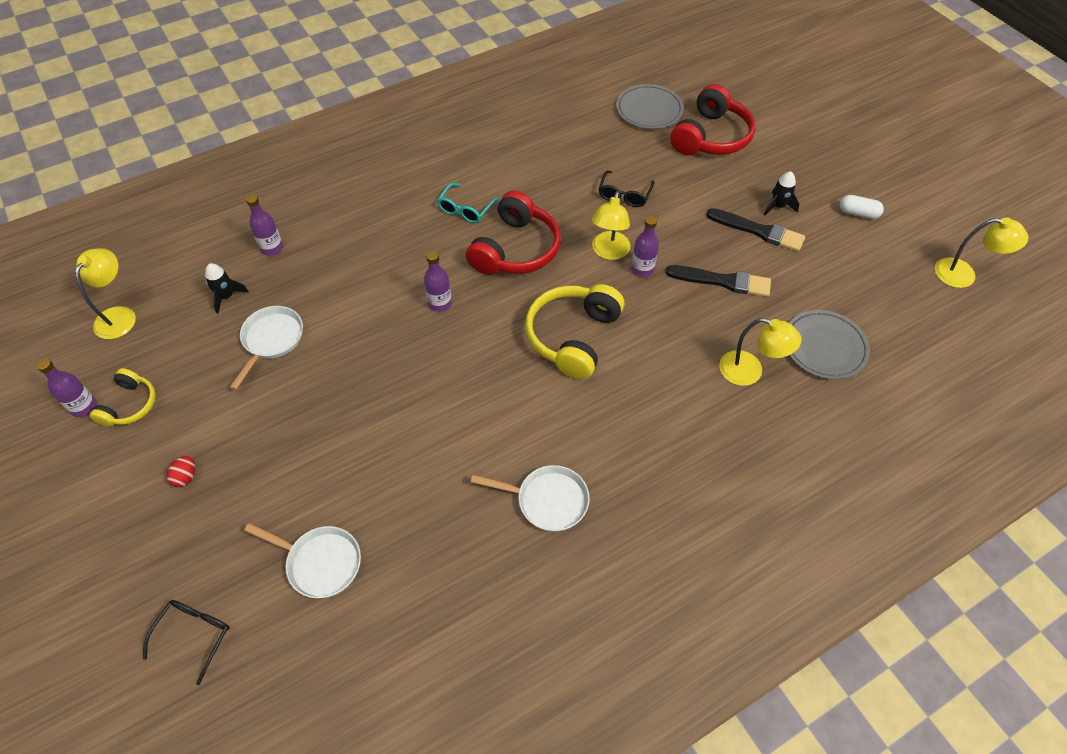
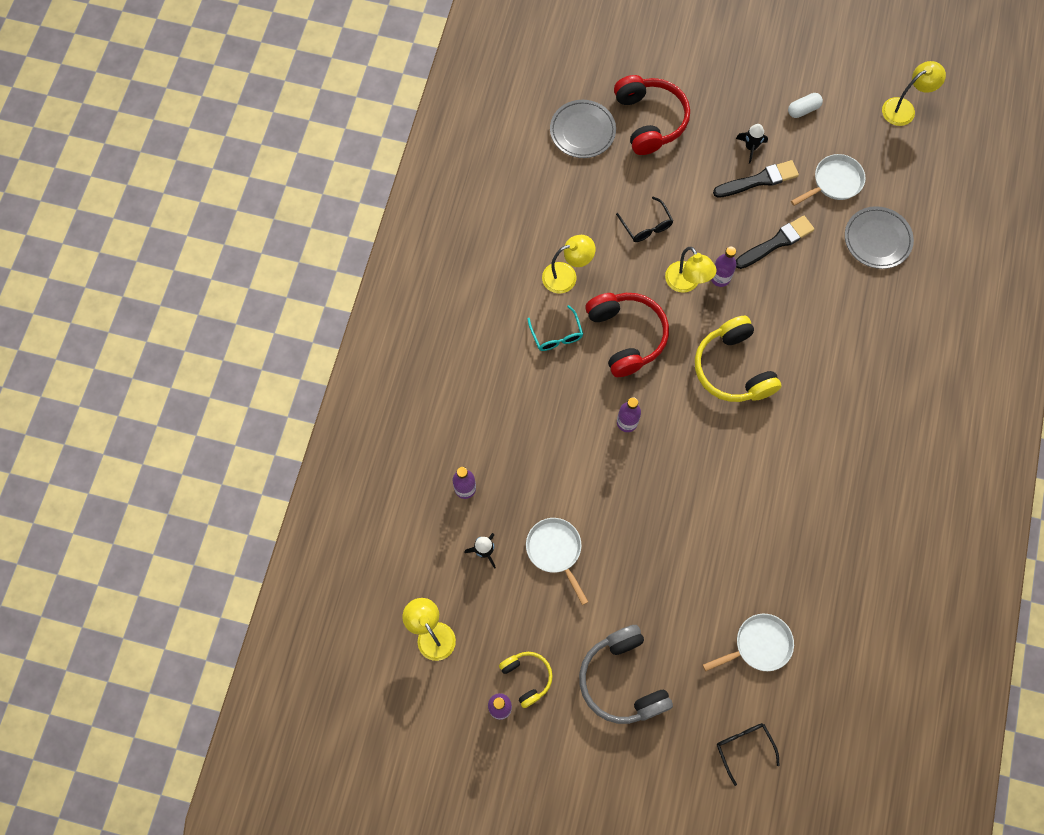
camera: 45 degrees left, 15 degrees up
(186, 477) = (622, 680): red egg -> grey headphones
(547, 500) = (833, 488): white pan -> white pan (834, 182)
(749, 372) = (854, 297): yellow lamp -> yellow lamp (566, 275)

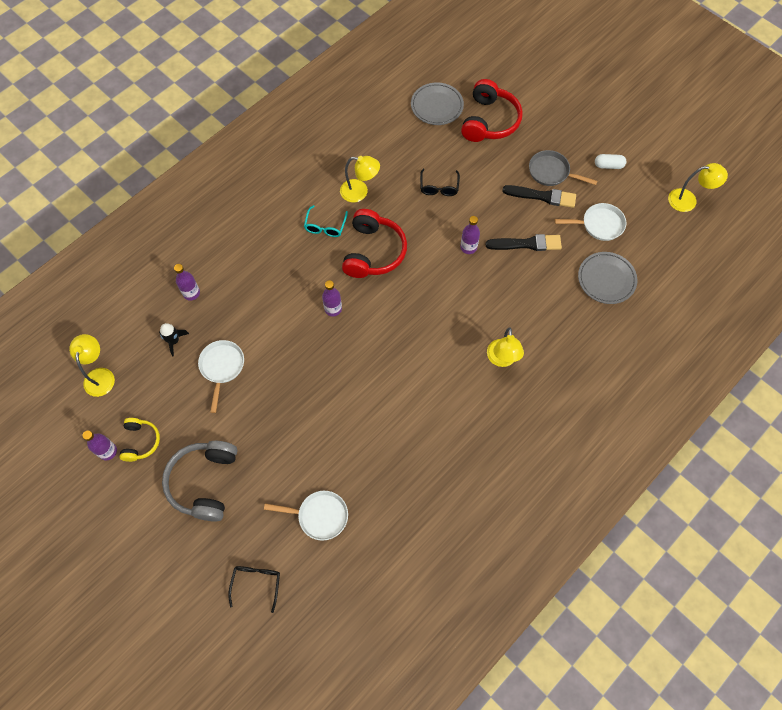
camera: 30 degrees right, 5 degrees down
(686, 283) = (441, 238): yellow lamp -> yellow lamp (502, 359)
(733, 369) = (435, 313): yellow headphones -> none
(750, 147) = (551, 172): black rocket -> grey pan

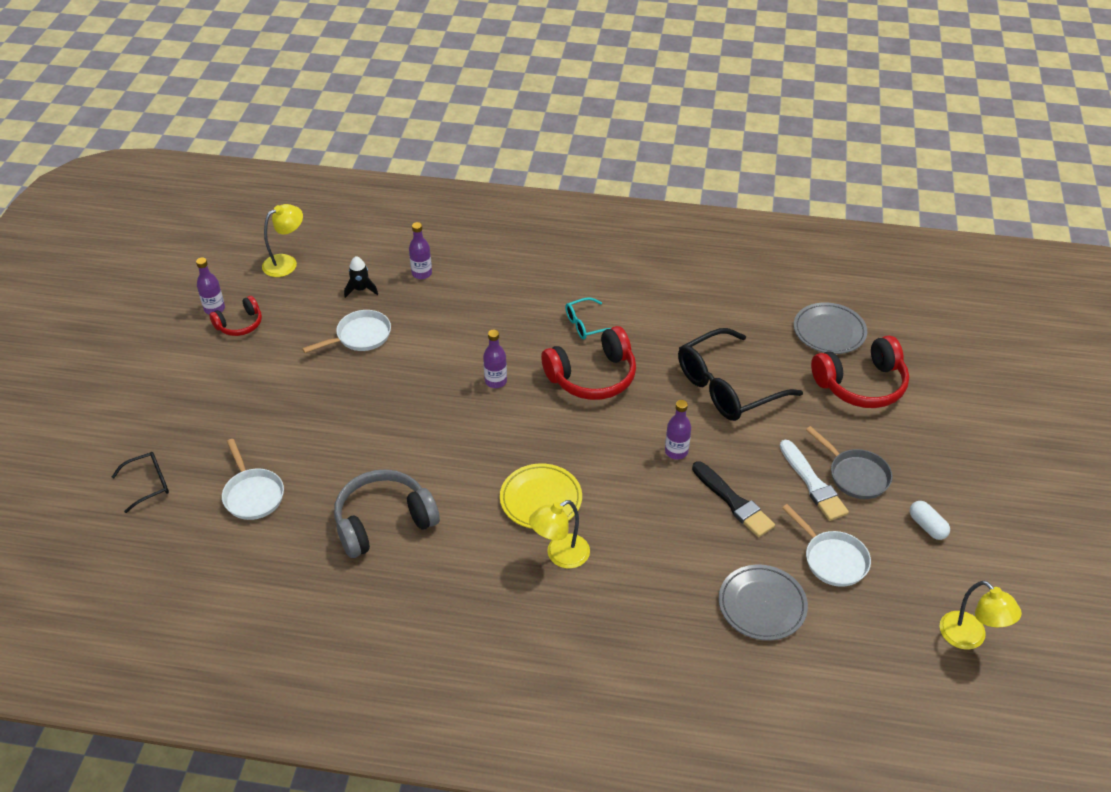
camera: 55 degrees right, 20 degrees down
(141, 441) = (240, 324): yellow headphones -> red headphones
(204, 482) = (229, 389): grey headphones -> grey headphones (383, 521)
(360, 192) = (654, 328): yellow lamp -> none
(439, 187) = (727, 387): black glasses -> black glasses, size x2.02
(451, 343) = (541, 499): none -> yellow plate
(542, 196) = (813, 484): black brush -> white brush
(551, 172) = (855, 475): grey pan -> grey pan turned 150 degrees clockwise

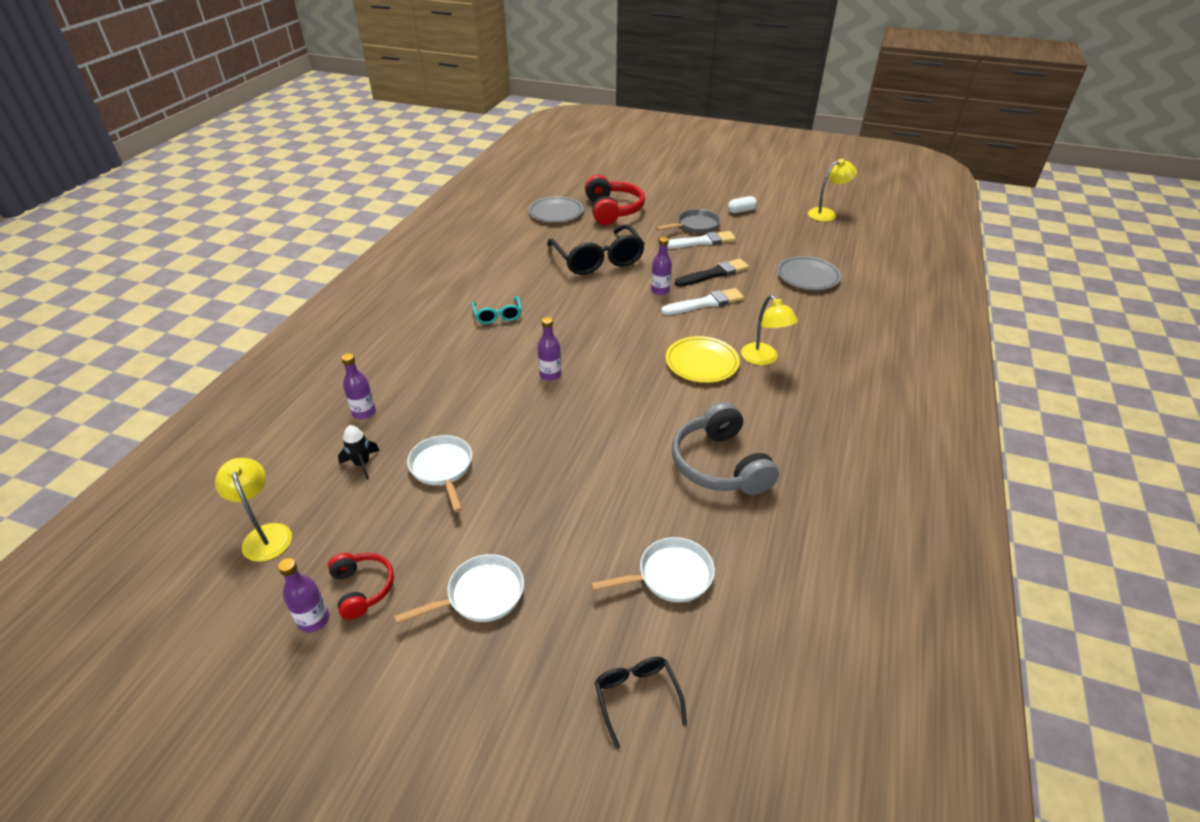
camera: 80 degrees left, 5 degrees down
(592, 377) = (564, 320): red headphones -> none
(661, 496) = (705, 303): none -> white brush
(832, 559) = (767, 245): white pan -> white pan (481, 595)

